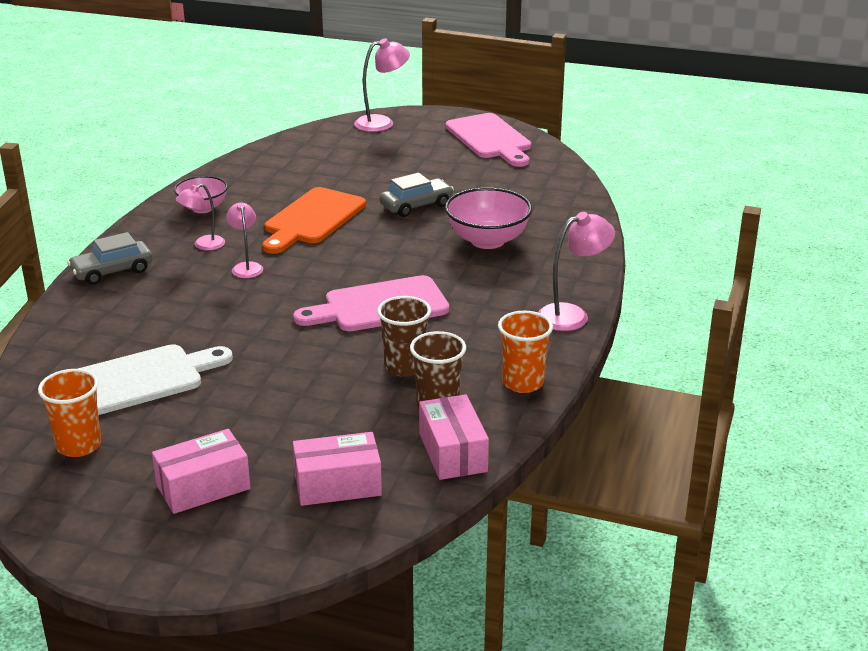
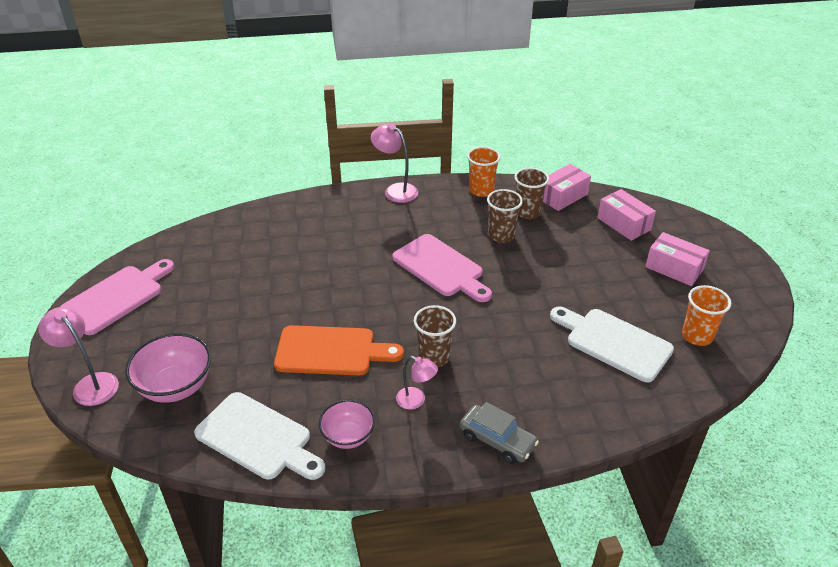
camera: 115 degrees left, 10 degrees up
(246, 267) = (434, 357): pink lamp -> brown cup
(247, 174) = (257, 438): none -> white cutting board
(416, 205) = (275, 299): grey car -> none
(487, 240) = (316, 247): pink bowl -> pink bowl (176, 386)

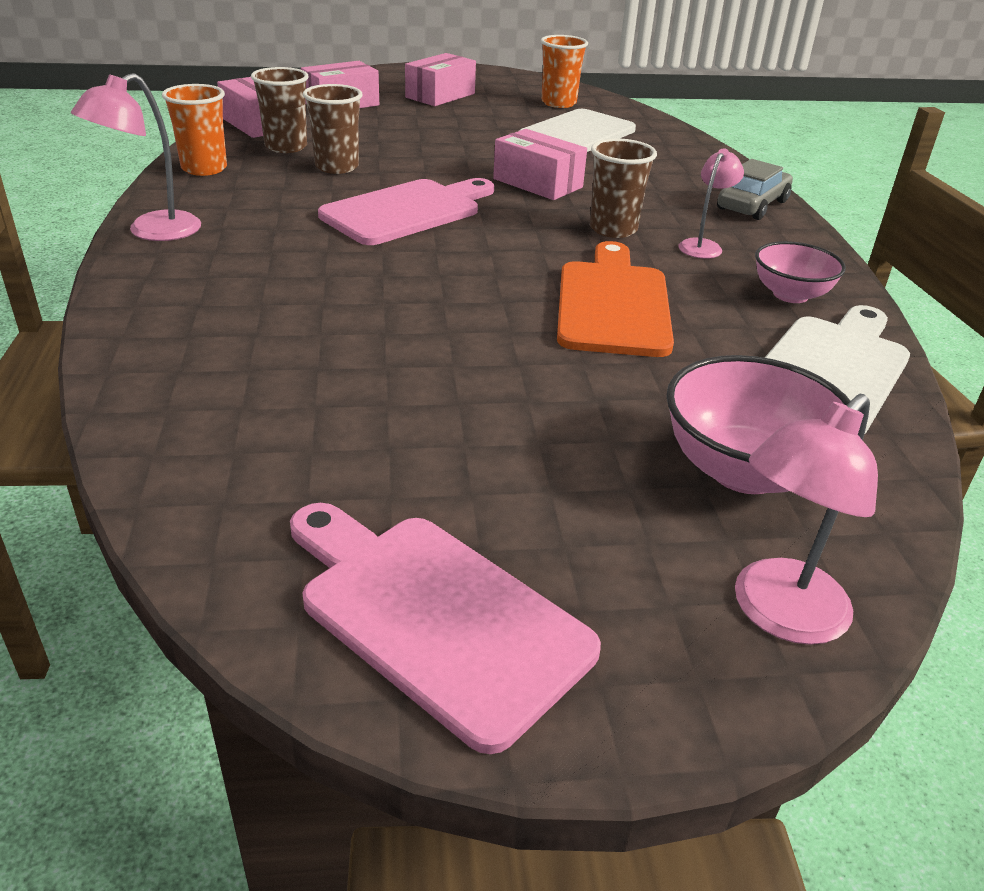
camera: 90 degrees left, 5 degrees down
(504, 322) = (537, 183): none -> pink box

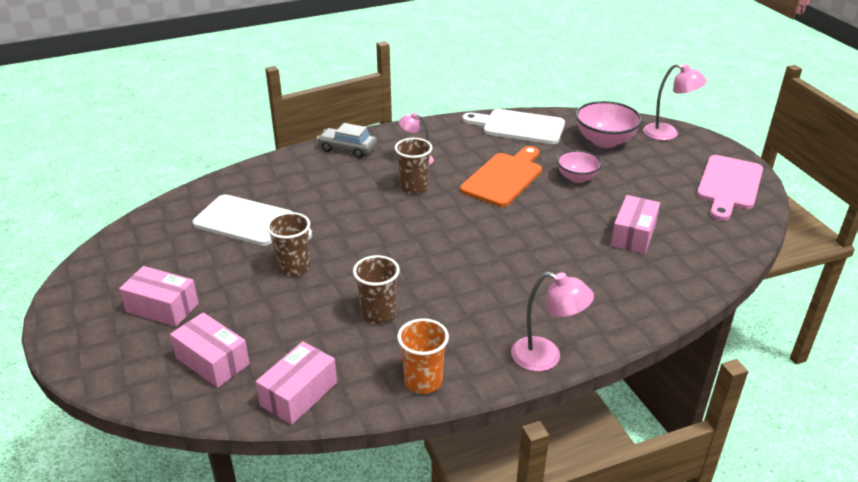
camera: 105 degrees left, 0 degrees up
(286, 147) = (349, 355): brown cup -> brown cup (293, 267)
(406, 211) = (438, 262): pink cutting board -> none
(537, 183) = (357, 222): pink box -> pink box (633, 235)
(558, 103) = (163, 240): orange cup -> none
(613, 304) = (504, 178): orange cutting board -> orange cutting board turned 135 degrees clockwise
(790, 295) = (457, 136): pink bowl -> pink bowl (577, 178)

